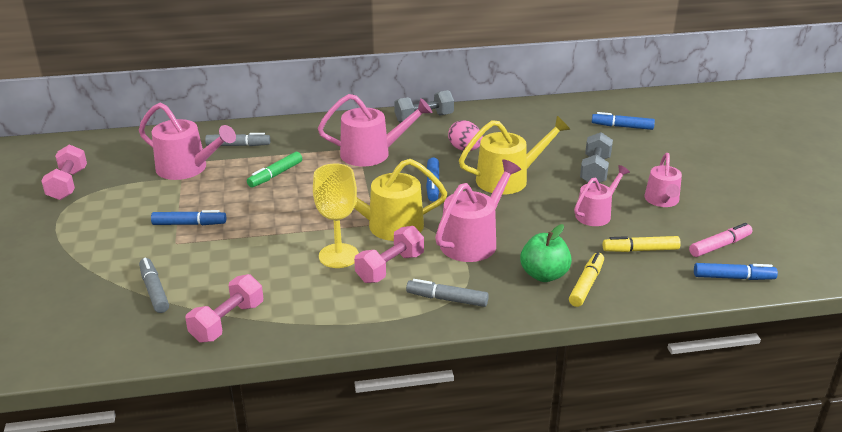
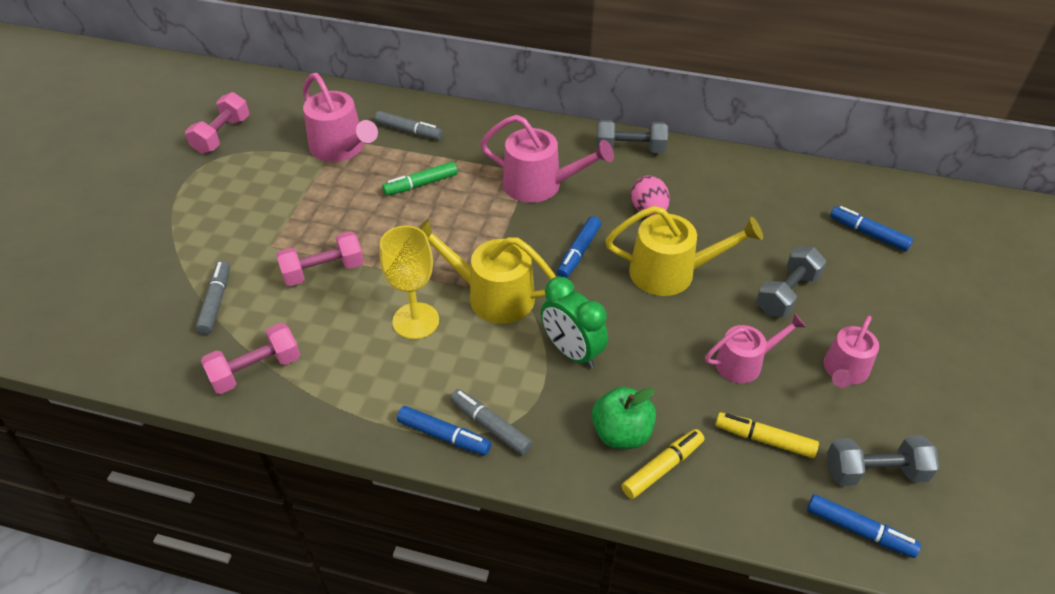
camera: 25 degrees right, 15 degrees up
(189, 224) = (299, 225): blue marker -> blue marker (444, 436)
(390, 268) = (458, 357): pink dumbbell -> pink dumbbell (323, 271)
(473, 241) = (572, 351): pink watering can -> green clock
(720, 246) = (874, 472): pink marker -> grey dumbbell

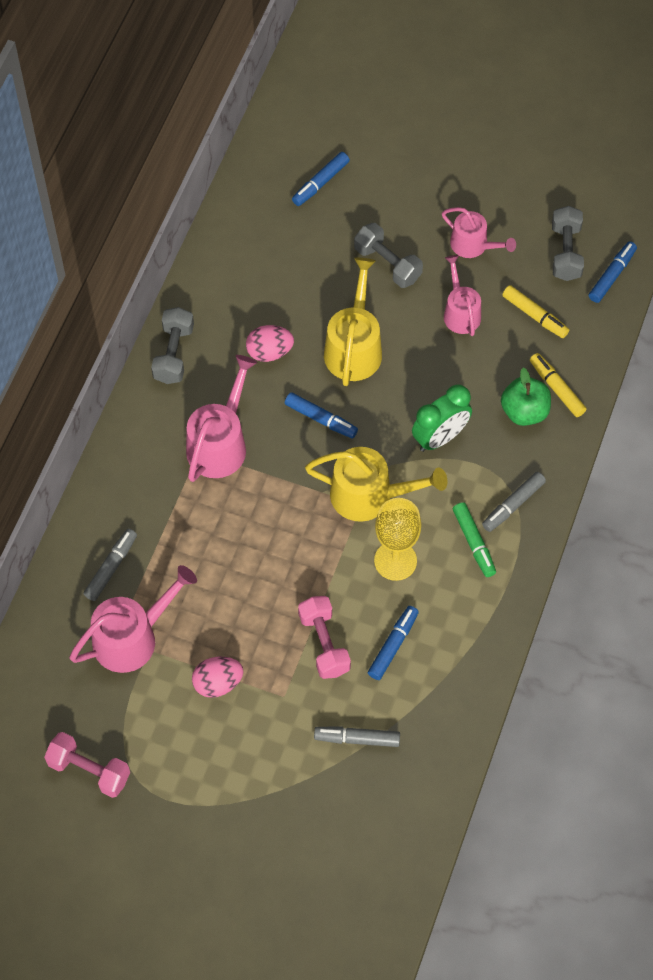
camera: 85 degrees left, 15 degrees up
(256, 370) = (443, 692): pink dumbbell -> none
(290, 202) = (218, 683): none -> pink egg
(421, 184) = (205, 555): green marker -> green marker (474, 543)
(444, 436) = (520, 539): blue marker -> blue marker (393, 645)
(492, 295) = (369, 495): yellow watering can -> yellow watering can turned 105 degrees counterclockwise
(764, 439) = (535, 316): yellow marker -> yellow marker turned 75 degrees counterclockwise

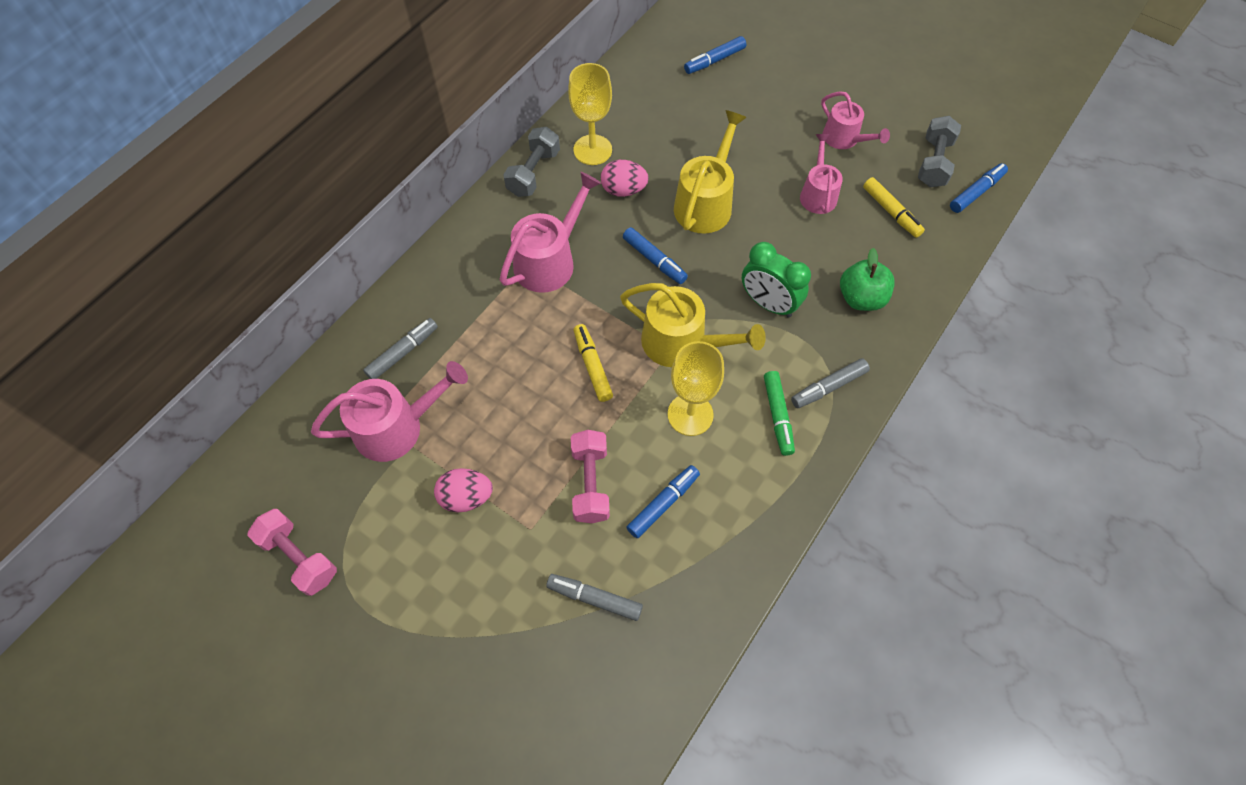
camera: 15 degrees right, 0 degrees up
(225, 315) = (592, 150): none -> yellow goblet
(387, 264) = (758, 138): grey dumbbell -> none
(440, 437) = (768, 303): green clock -> green clock turned 60 degrees clockwise
(556, 388) = (899, 283): yellow marker -> yellow marker (592, 366)

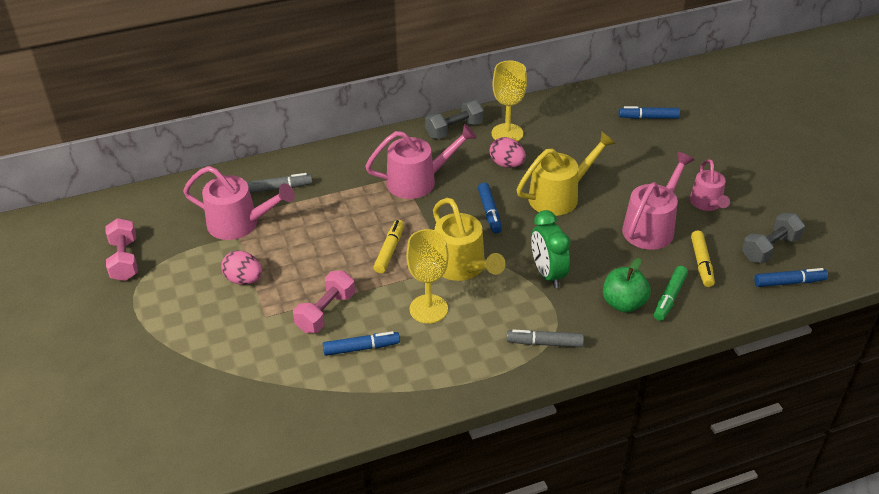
camera: 35 degrees right, 20 degrees down
(594, 598) = (267, 374): grey marker -> none
(777, 416) = (489, 341): green marker -> green marker (669, 298)
(818, 194) = (651, 227): pink watering can -> pink watering can, size x1.54

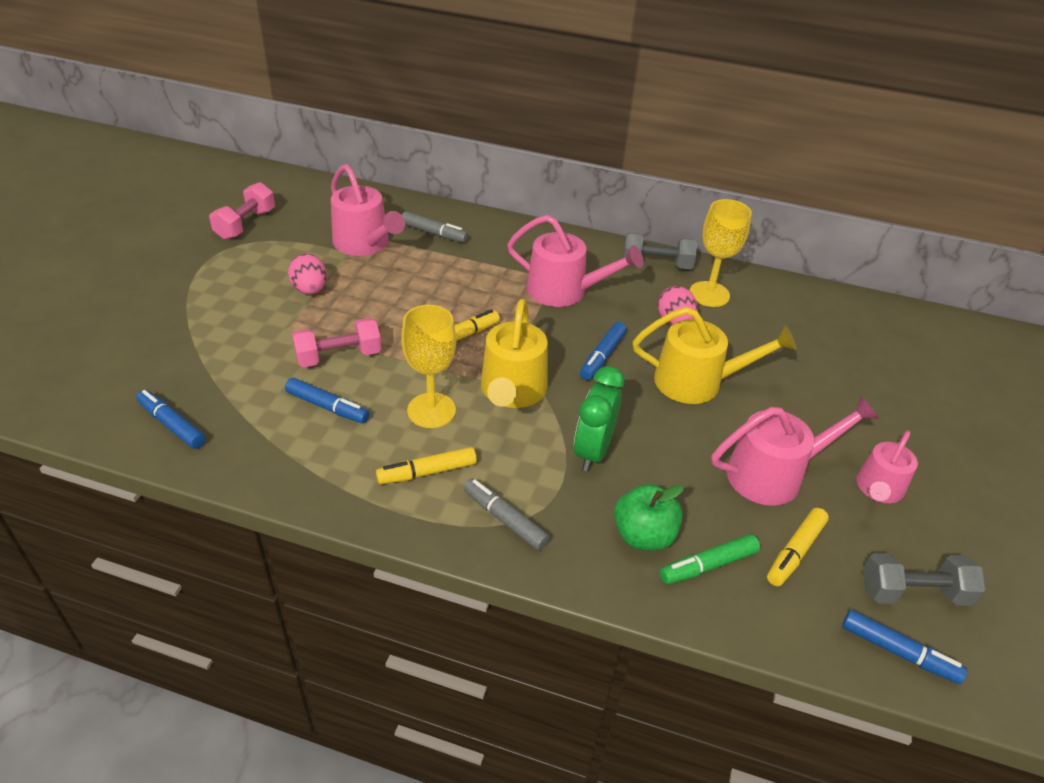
camera: 35 degrees right, 0 degrees up
(471, 346) = (427, 472): none -> yellow marker
(648, 117) = (899, 359): blue marker -> blue marker (172, 424)

